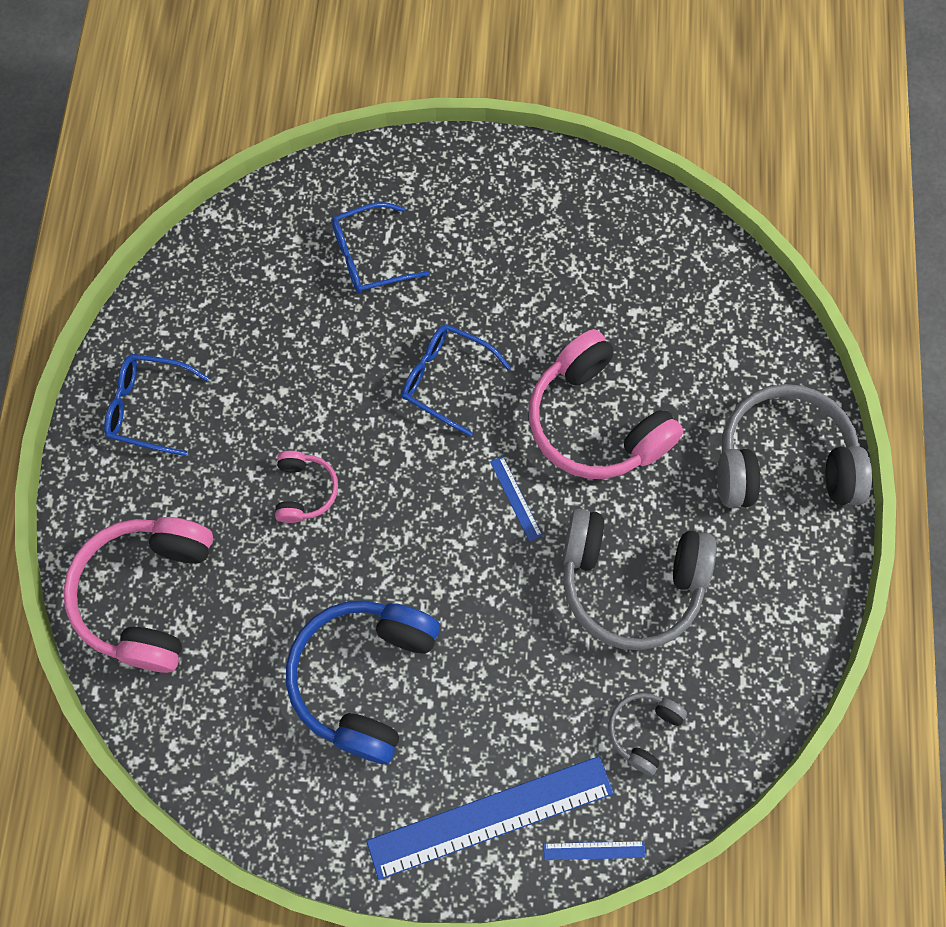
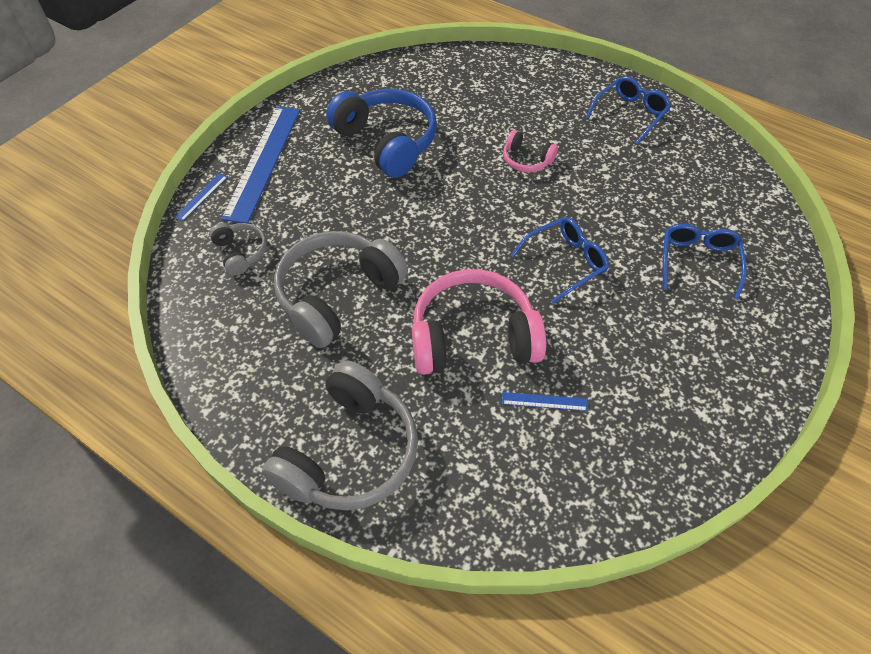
camera: 120 degrees right, 15 degrees down
(147, 595) = (505, 78): pink headphones -> none
(515, 498) = (446, 260): blue ruler -> blue ruler (544, 401)

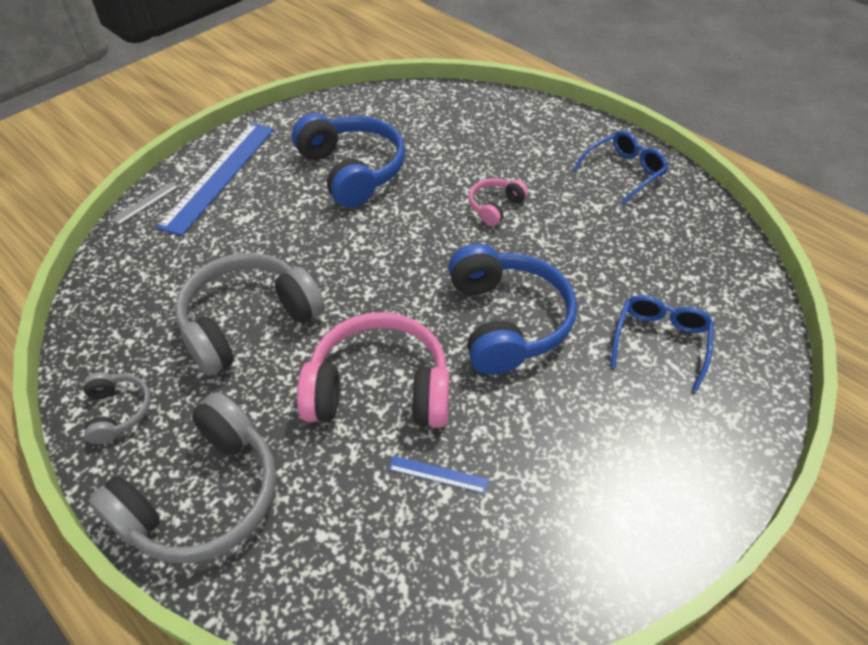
camera: 10 degrees right, 5 degrees down
(201, 196) = (145, 203): blue ruler -> grey ruler
(241, 252) = (164, 264): grey headphones -> grey headphones (118, 411)
(526, 160) = (495, 207): pink headphones -> pink headphones turned 90 degrees clockwise
(565, 262) = (507, 321): blue glasses -> blue headphones

